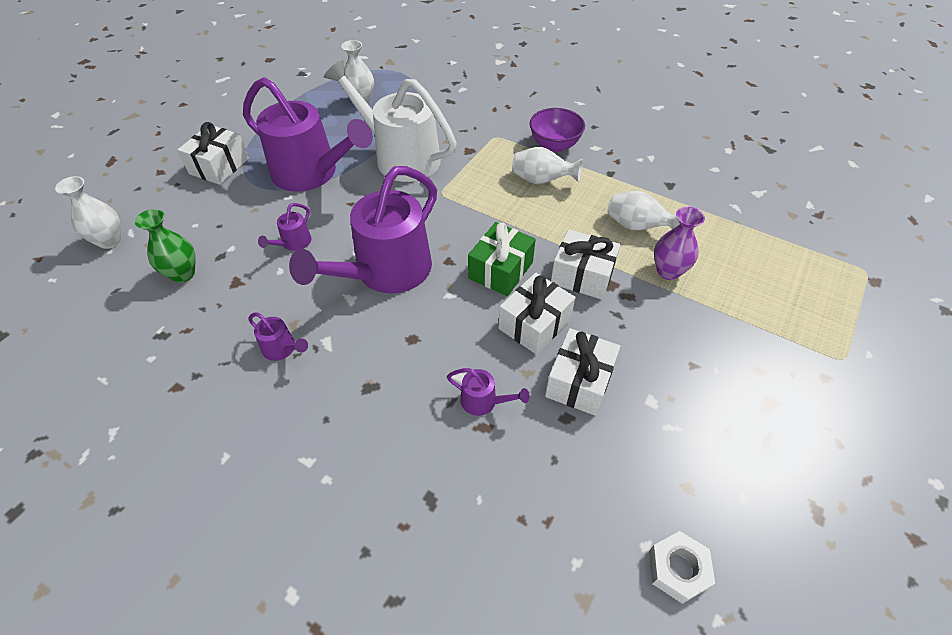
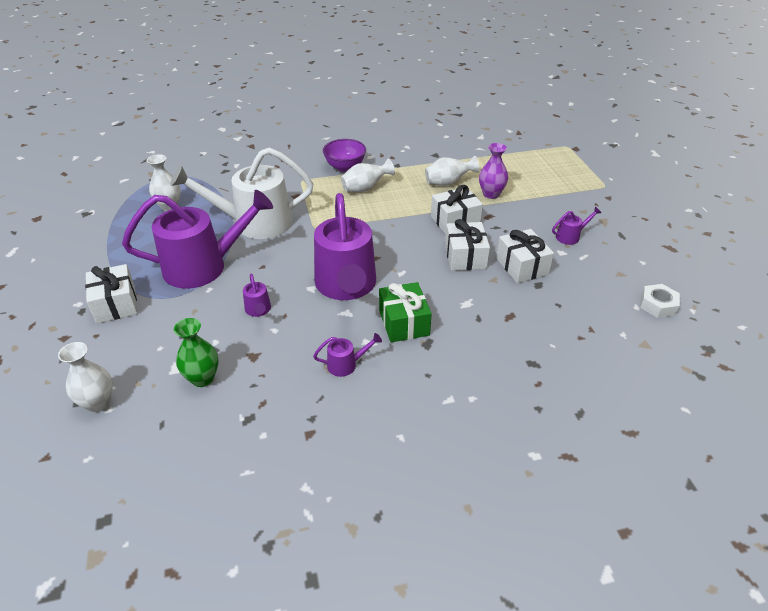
camera: 45 degrees left, 10 degrees down
(484, 401) = (493, 306): purple watering can -> purple watering can (571, 236)
(500, 270) = (410, 244): green gift -> green gift (404, 323)

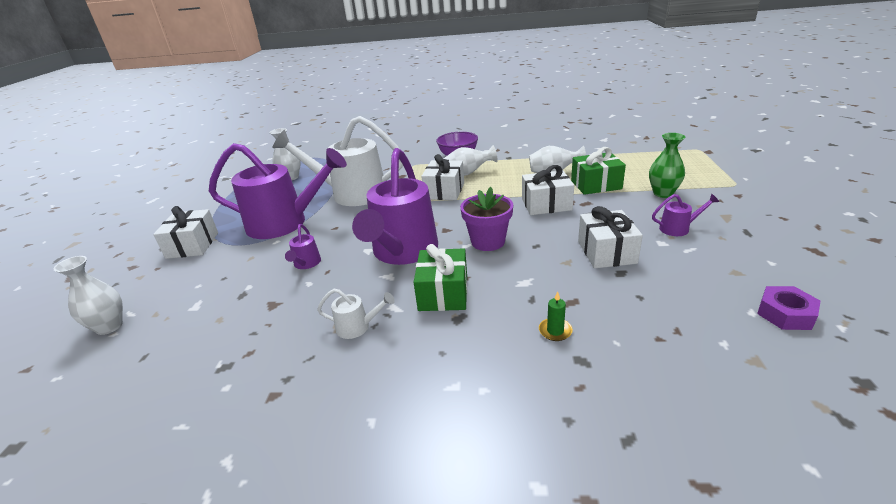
camera: 20 degrees right, 10 degrees down
(202, 378) = (212, 319): green vase -> green vase (663, 193)
(346, 364) = (358, 327): purple watering can -> white watering can
(419, 266) = (488, 242): none -> purple flower pot
(465, 257) = (543, 237): white gift -> white gift (444, 191)
(491, 194) = (596, 185): purple vase -> green gift
(506, 343) = (555, 331): none -> green candle
(657, 305) = (785, 314): white nut -> purple nut

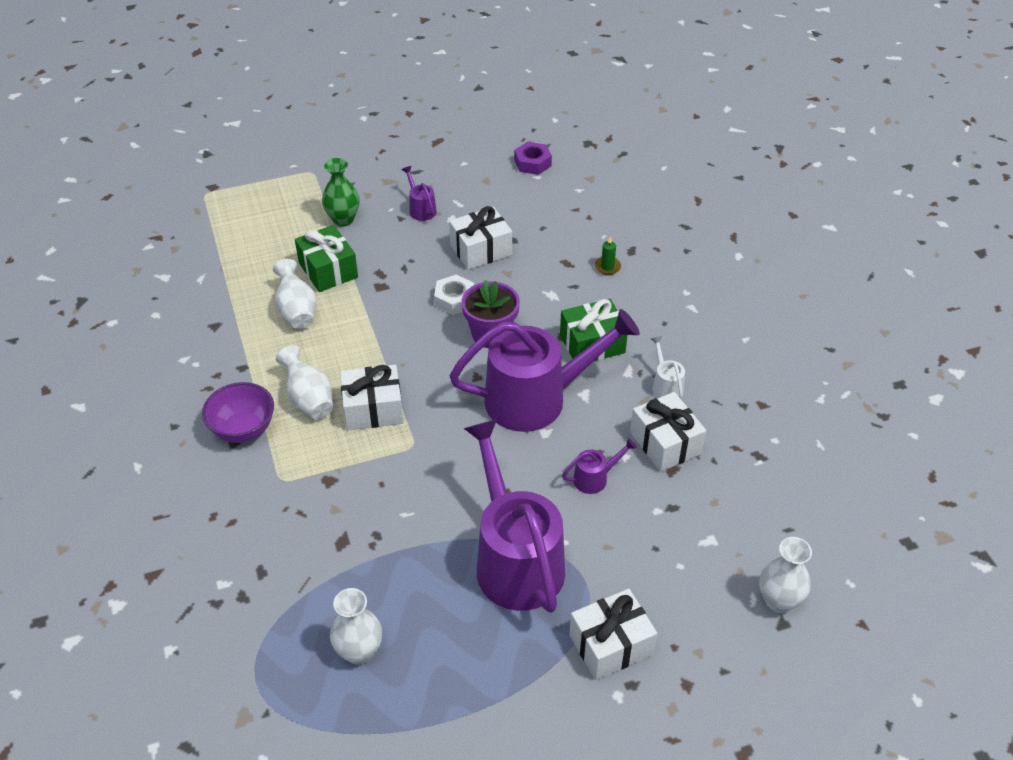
camera: 115 degrees left, 15 degrees up
(350, 194) = (405, 520): white watering can -> none
(540, 230) = (454, 299): none -> white nut
(546, 204) = (391, 304): white gift -> white gift (665, 443)

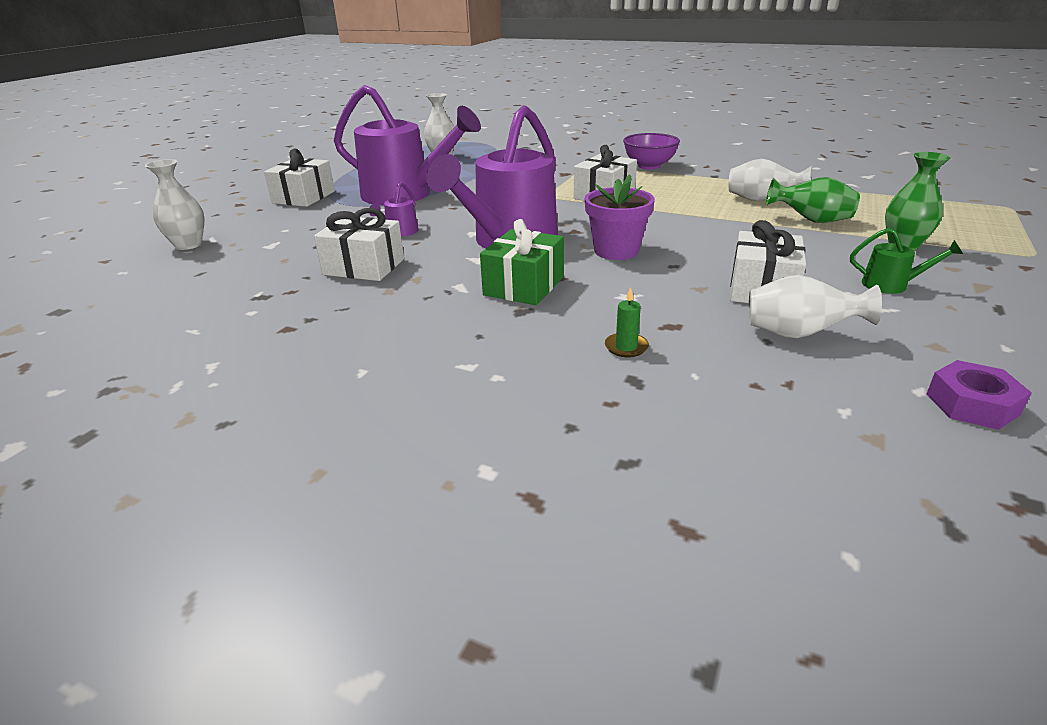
camera: 135 degrees right, 15 degrees down
(309, 399) = (648, 183): white vase -> white vase (798, 334)
(328, 270) = (811, 221): green gift -> green vase
(420, 209) = (892, 285): purple watering can -> green watering can
(454, 299) = (691, 252): white nut -> none
(665, 386) = (409, 294): white watering can -> none

